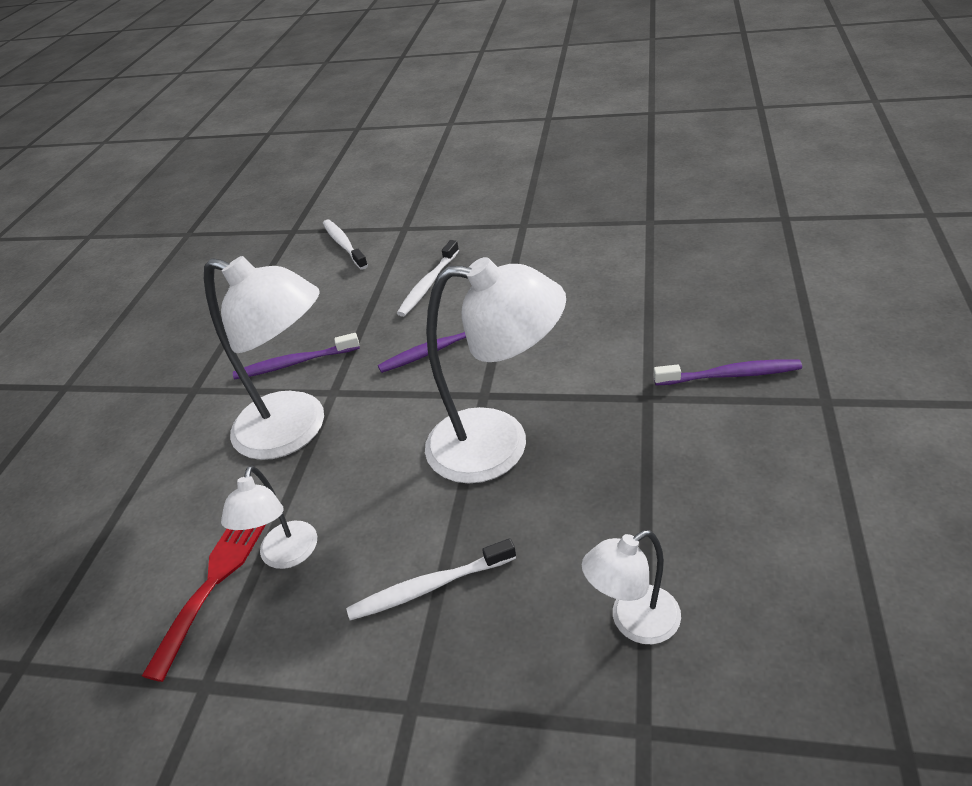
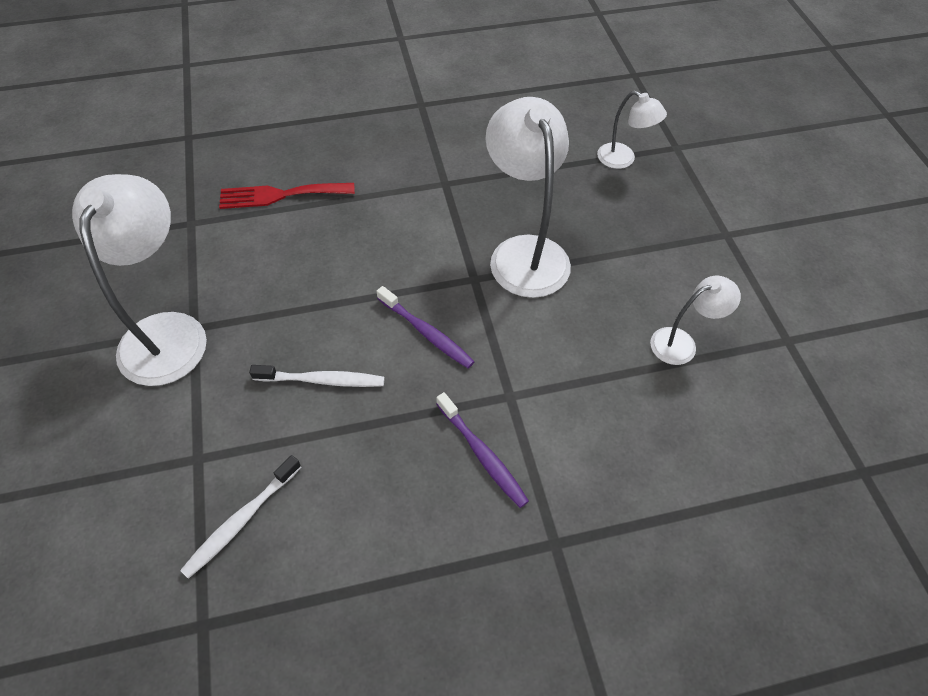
camera: 120 degrees left, 15 degrees up
(217, 577) = (723, 379): red fork -> red fork (280, 195)
(296, 430) = (567, 402): white lamp -> white lamp (168, 332)
(429, 587) = (655, 252): white toothbrush -> none
(730, 375) = (408, 146): purple toothbrush -> none

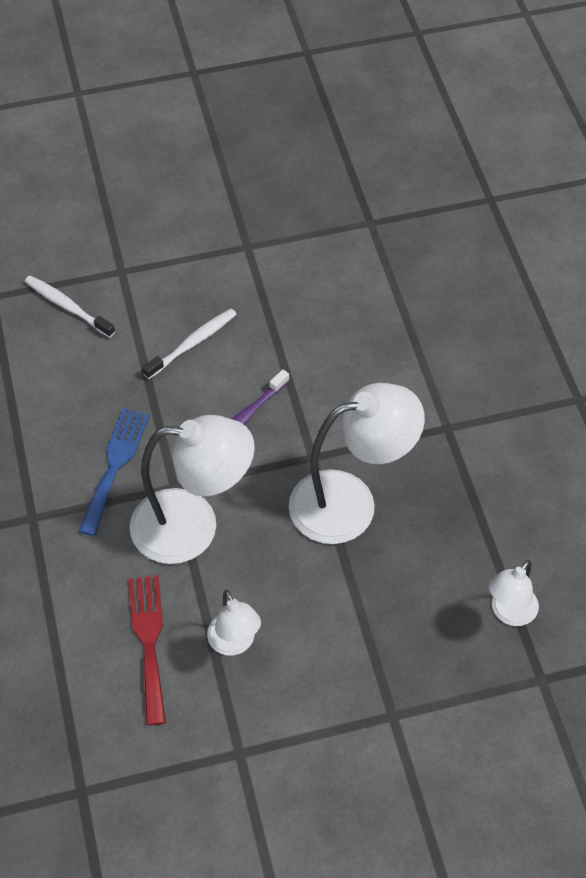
camera: 90 degrees right, 0 degrees up
(168, 332) = (242, 230): white lamp -> white lamp (193, 527)
(280, 195) = (414, 286): red fork -> red fork (149, 641)
(322, 380) = (192, 343): white toothbrush -> white toothbrush turned 135 degrees counterclockwise
(482, 454) = (115, 465): purple toothbrush -> blue fork

